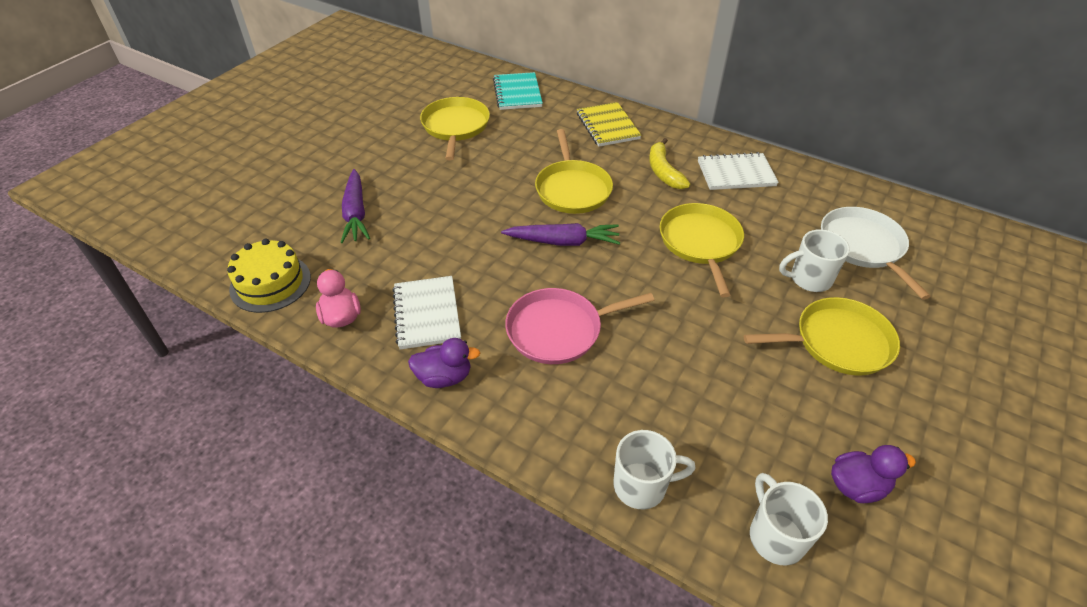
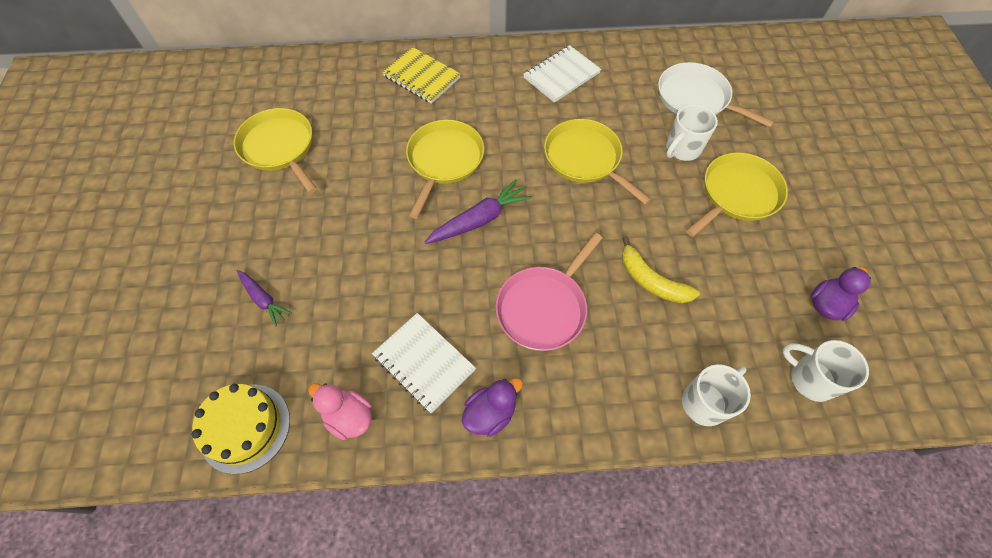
camera: 35 degrees left, 15 degrees up
(356, 213) = (263, 299): purple carrot -> purple carrot, size x0.63
(517, 93) = (308, 78): turquoise notebook -> none
(572, 189) = (444, 160): yellow pan -> yellow pan turned 120 degrees counterclockwise
(663, 171) = (504, 102): yellow banana -> yellow banana (651, 281)

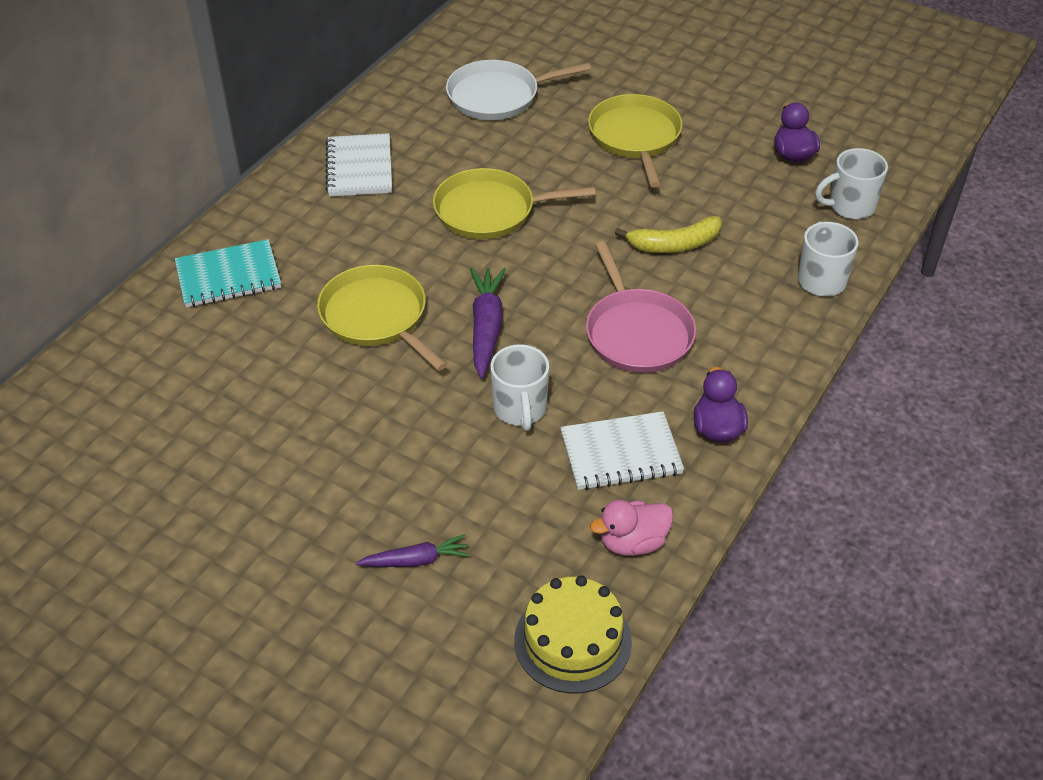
camera: 55 degrees left, 15 degrees down
(279, 147) = (194, 455): yellow pan -> none
(422, 77) = (228, 276): yellow notebook -> turquoise notebook
(682, 149) = (548, 140): white mug -> white mug (520, 409)

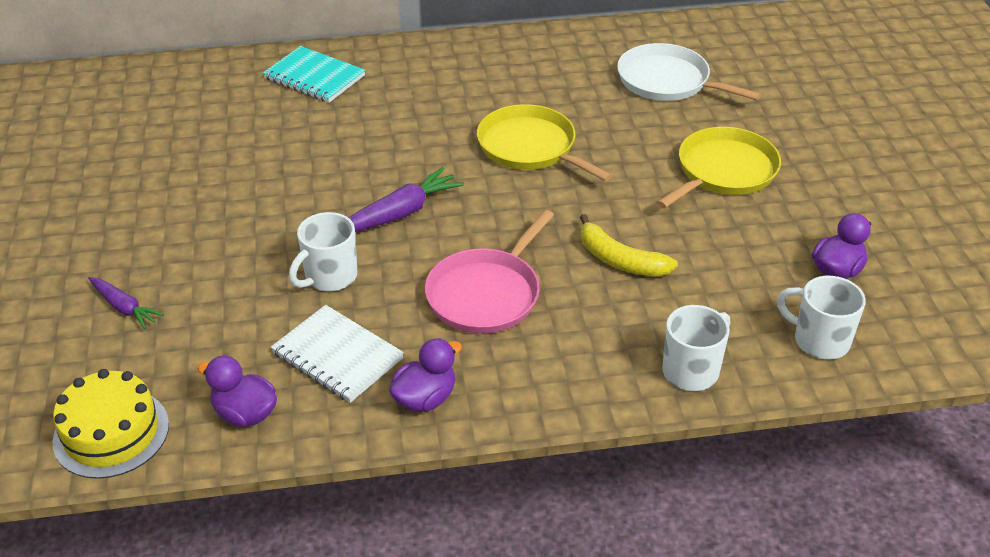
camera: 50 degrees right, 5 degrees down
(359, 168) = (495, 67): white notebook -> none
(377, 317) = (349, 158): yellow pan -> none
(632, 542) = (245, 413): pink duck -> purple duck

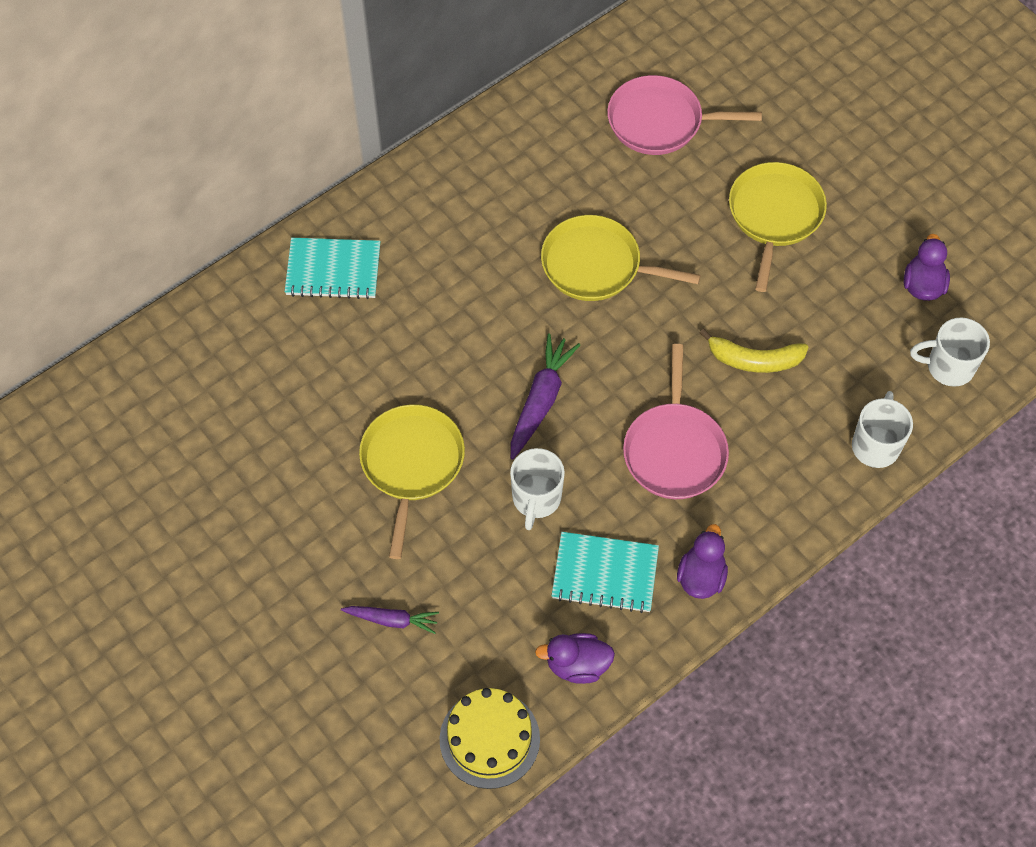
camera: 30 degrees left, 20 degrees up
(250, 212) = (411, 464): none -> yellow pan
(337, 356) = (605, 573): white notebook -> turquoise notebook
(667, 81) = (660, 122): white pan -> pink pan

